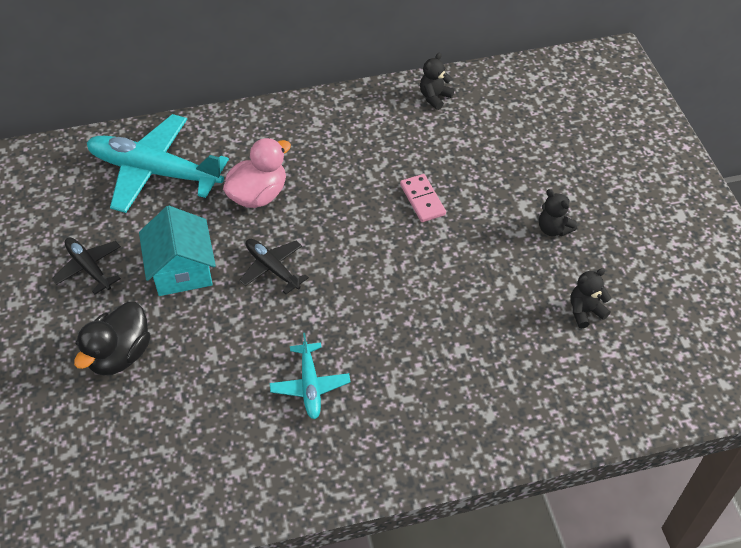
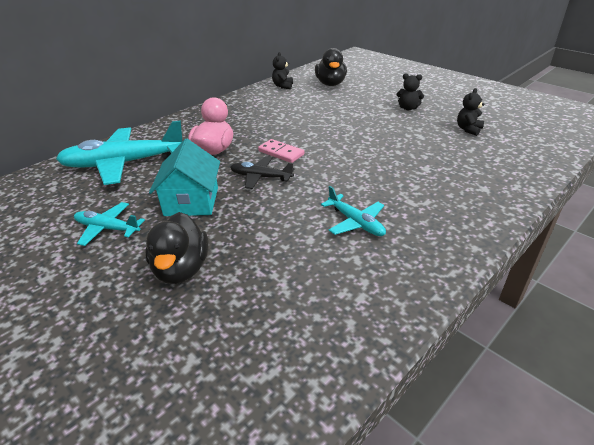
camera: 30 degrees left, 15 degrees down
(89, 268) = (108, 228): black plane -> turquoise plane
(182, 270) = (191, 201): turquoise house -> turquoise house turned 45 degrees clockwise
(422, 200) = (323, 120): pink domino -> pink domino (281, 153)
(502, 122) = (330, 84): none -> black duck

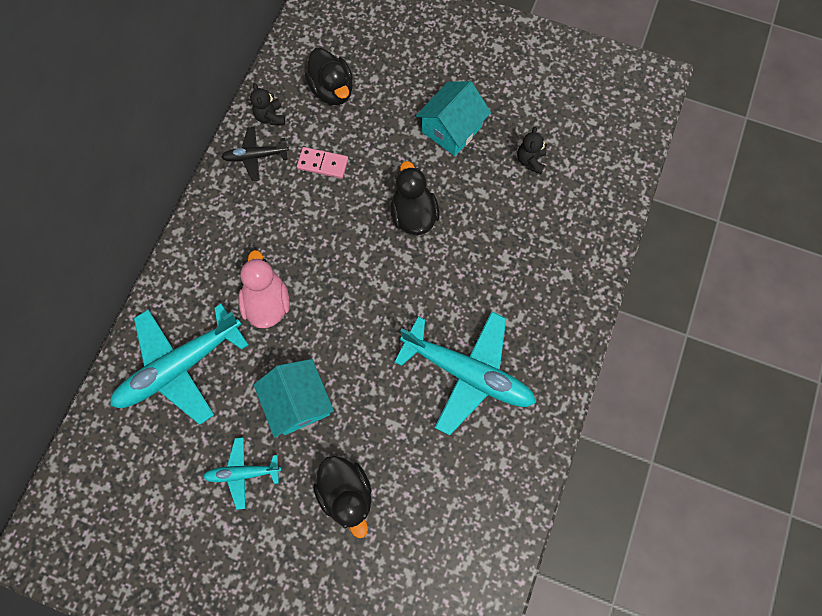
camera: 25 degrees left, 35 degrees up
(261, 177) = (347, 335): black plane -> black plane (256, 156)
(281, 153) = (345, 282): pink domino -> pink domino (323, 164)
(355, 222) = (467, 373): turquoise plane -> turquoise plane, size x1.96
(357, 135) = (413, 215): none -> black duck
(408, 108) = (451, 129): black teddy bear -> turquoise house

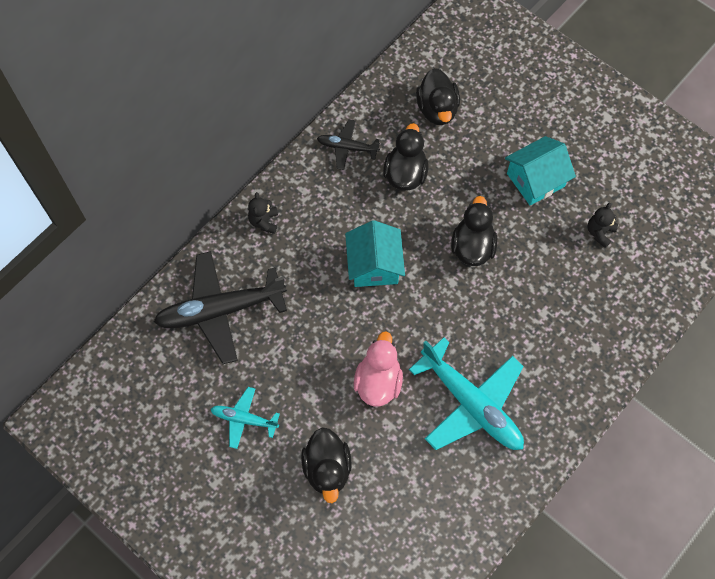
camera: 20 degrees right, 5 degrees down
(180, 366) = (221, 310): turquoise plane -> black plane
(267, 303) = (314, 281): pink duck -> pink duck (378, 381)
(270, 117) = (372, 116): black teddy bear -> black teddy bear (264, 221)
(298, 402) = (312, 376): turquoise house -> turquoise house (374, 265)
(323, 164) = (405, 174): pink domino -> black duck

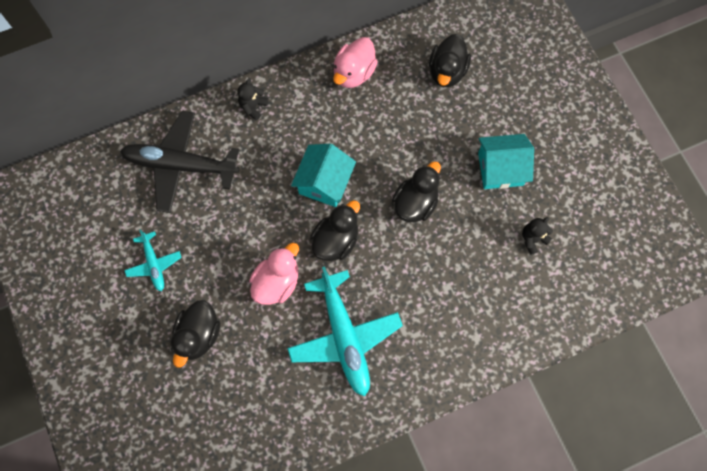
camera: 25 degrees right, 5 degrees up
(244, 419) = (154, 264): turquoise plane -> turquoise plane turned 150 degrees counterclockwise
(347, 147) = (354, 73): black plane -> pink duck
(405, 174) = (391, 116): black duck -> black duck (336, 240)

